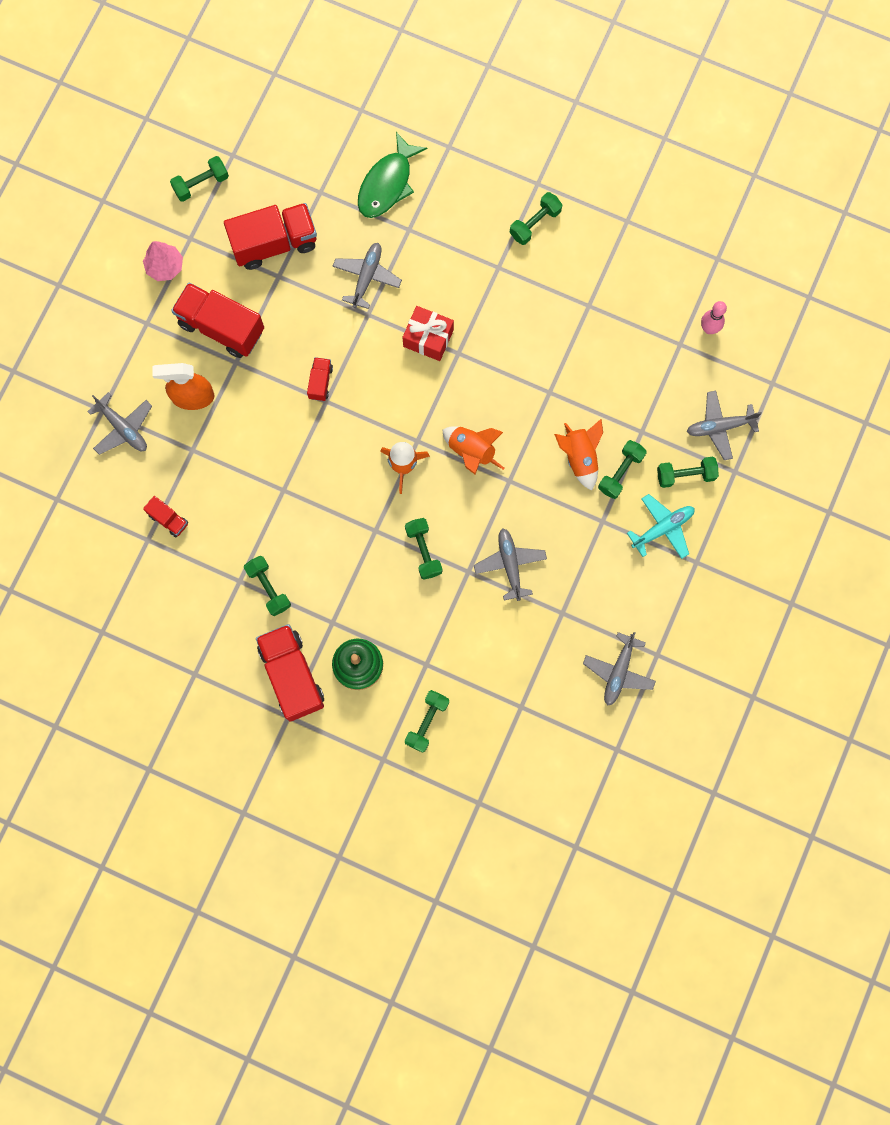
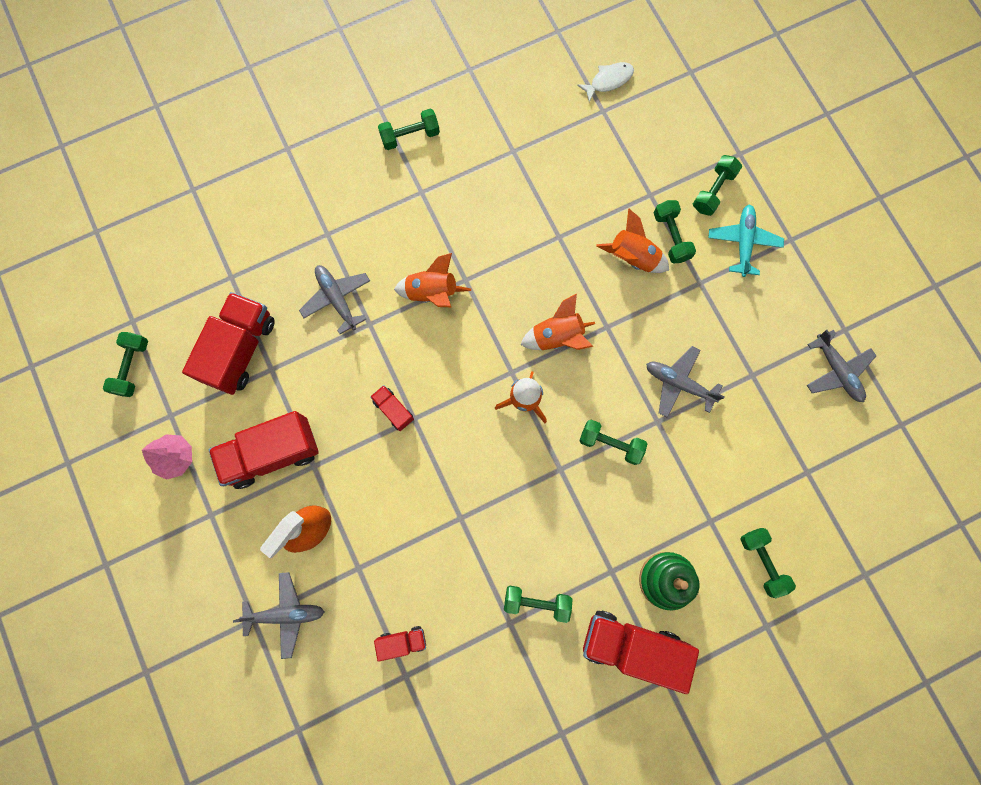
camera: 50 degrees left, 0 degrees up
(387, 184) = (273, 219): green fish -> none
(428, 338) = (432, 293): red gift -> orange rocket
(535, 223) = (410, 136): green dumbbell -> green dumbbell turned 75 degrees clockwise
(709, 329) = (608, 81): pink bowling pin -> white fish
(719, 427) = (694, 136): grey plane -> none

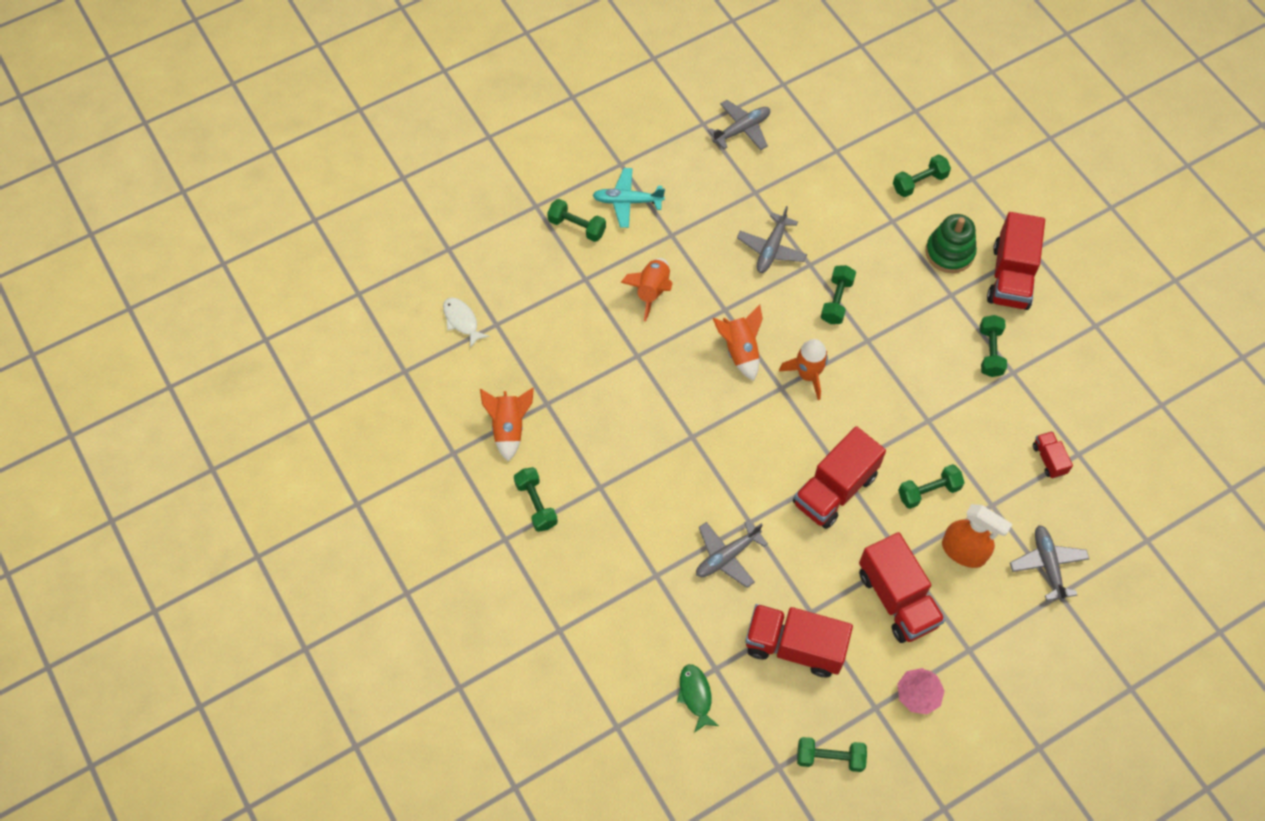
camera: 95 degrees left, 15 degrees down
(209, 257) = (695, 695): none -> green fish
(393, 410) = (834, 490): red truck -> red truck, size x2.09
(432, 293) = (709, 466): orange rocket -> orange rocket (509, 428)
(671, 237) = (627, 260): green dumbbell -> green dumbbell (928, 491)

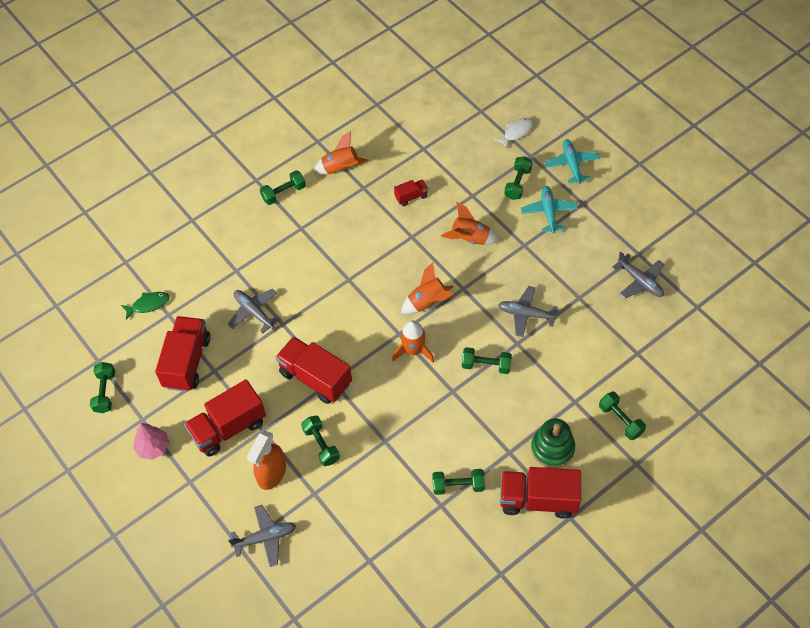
camera: 85 degrees right, 5 degrees down
(462, 321) = (422, 128): white fish -> white fish (516, 132)
(559, 165) = (571, 164): none -> turquoise plane
(1049, 459) = (361, 536): red truck -> red truck (411, 197)

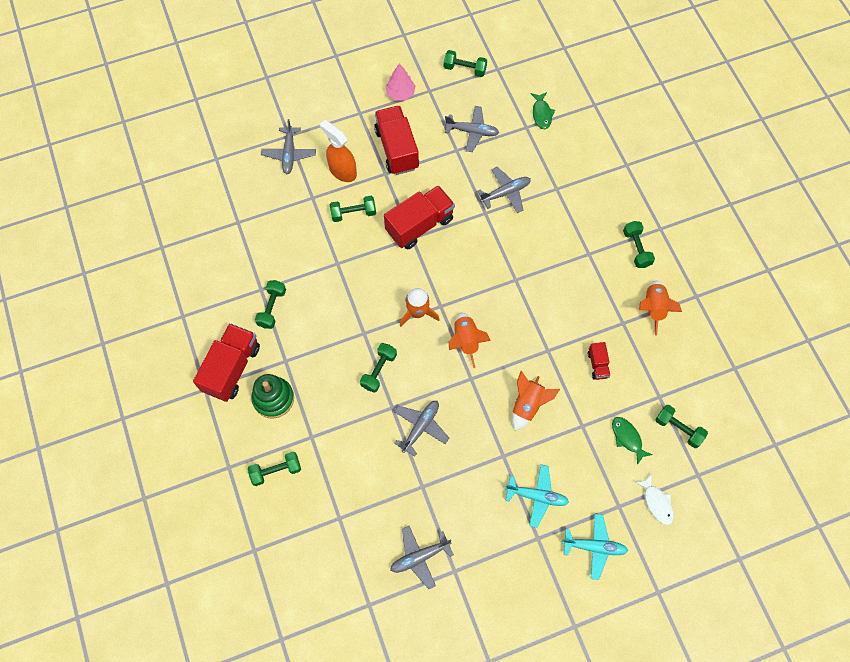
camera: 105 degrees right, 10 degrees up
(187, 362) = (472, 131): red truck -> grey plane
(470, 162) = (627, 438): none -> green fish
(518, 183) = (584, 478): green dumbbell -> green dumbbell (678, 429)

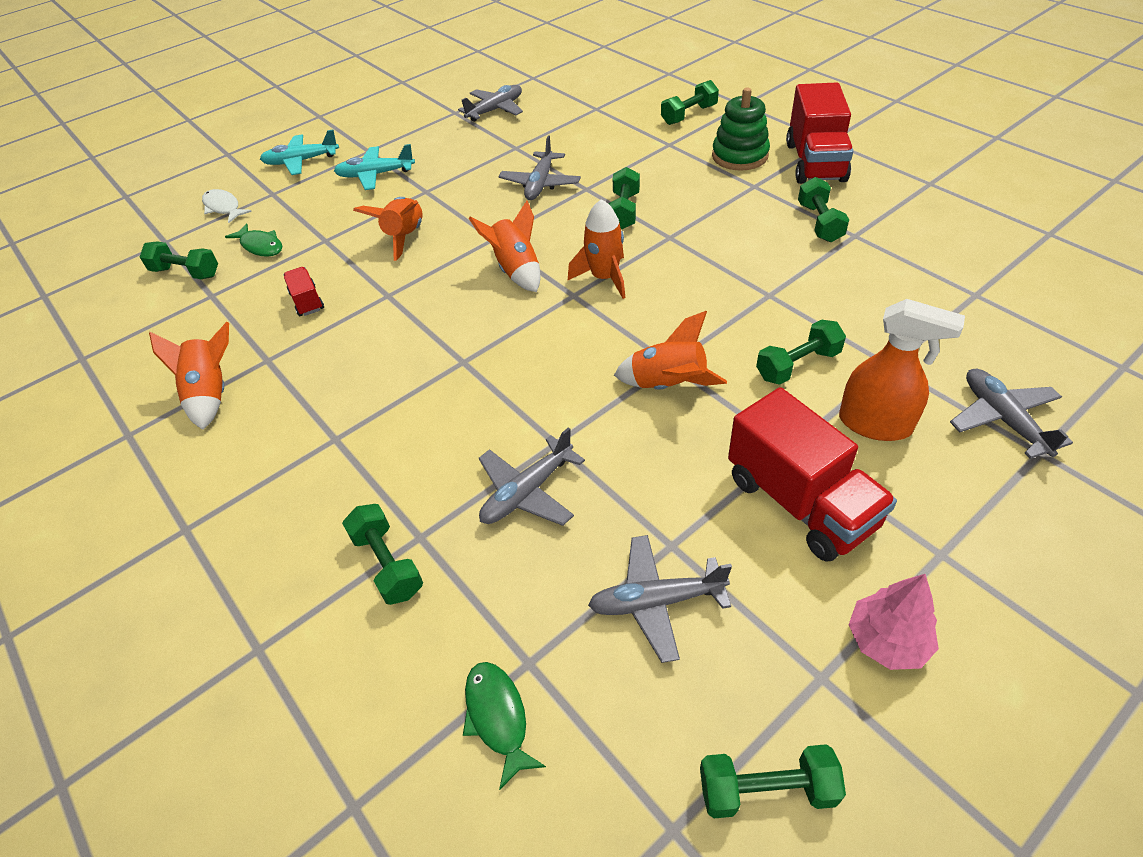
camera: 165 degrees right, 20 degrees down
(419, 225) = (668, 385): red truck -> orange rocket
(636, 249) = (239, 475): green dumbbell -> green dumbbell (387, 564)

